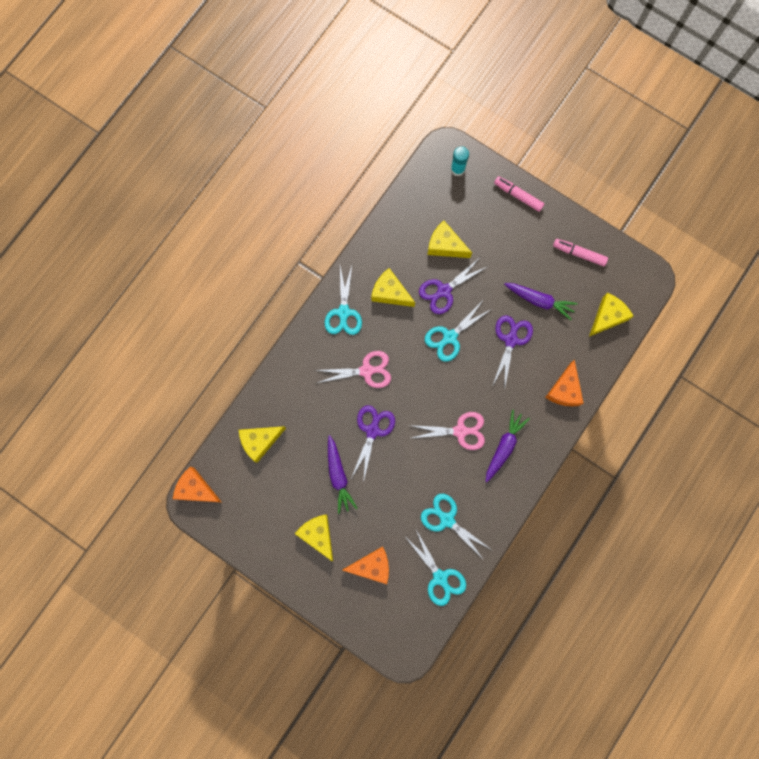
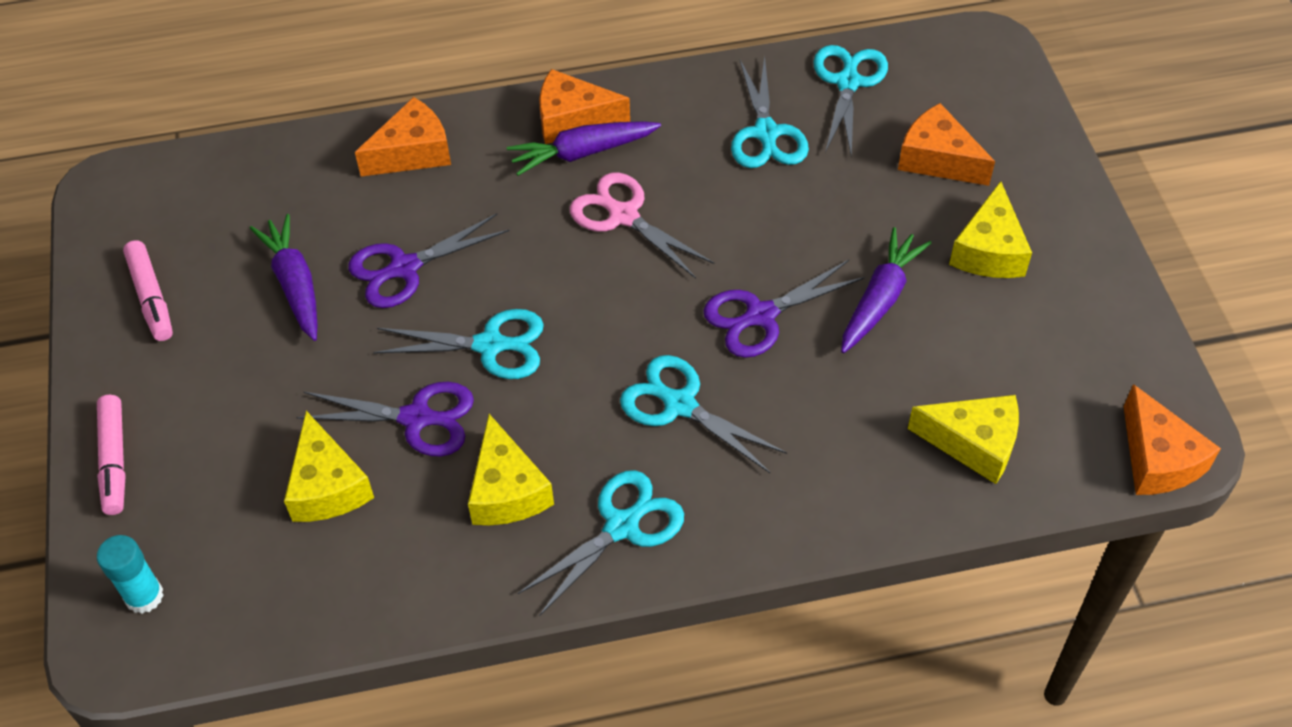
camera: 135 degrees left, 25 degrees down
(367, 370) = (679, 404): pink scissors -> turquoise scissors
(524, 459) = (573, 119): none -> orange cheese
(607, 317) = (233, 188): yellow cheese -> none

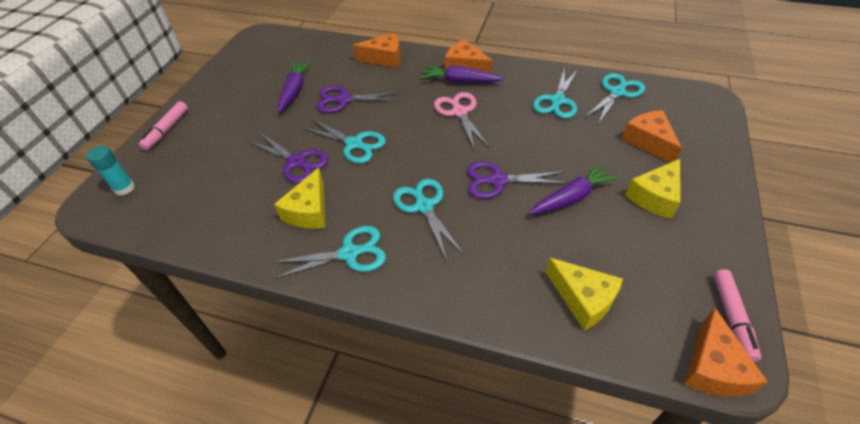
camera: 30 degrees right, 5 degrees down
(151, 297) = (237, 76): pink marker -> pink marker (732, 318)
(327, 486) = (235, 175): yellow cheese -> none

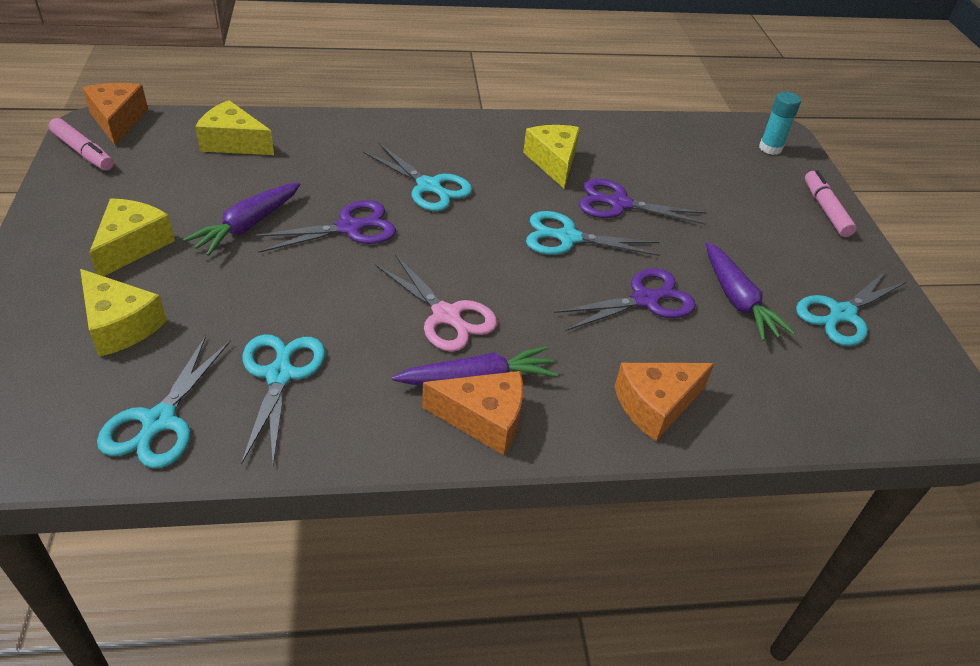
camera: 150 degrees right, 5 degrees down
(350, 253) = (480, 138): turquoise scissors -> turquoise scissors (841, 314)
(648, 142) = (120, 325): orange cheese -> yellow cheese
(732, 318) = (83, 152): pink marker -> pink marker turned 150 degrees clockwise

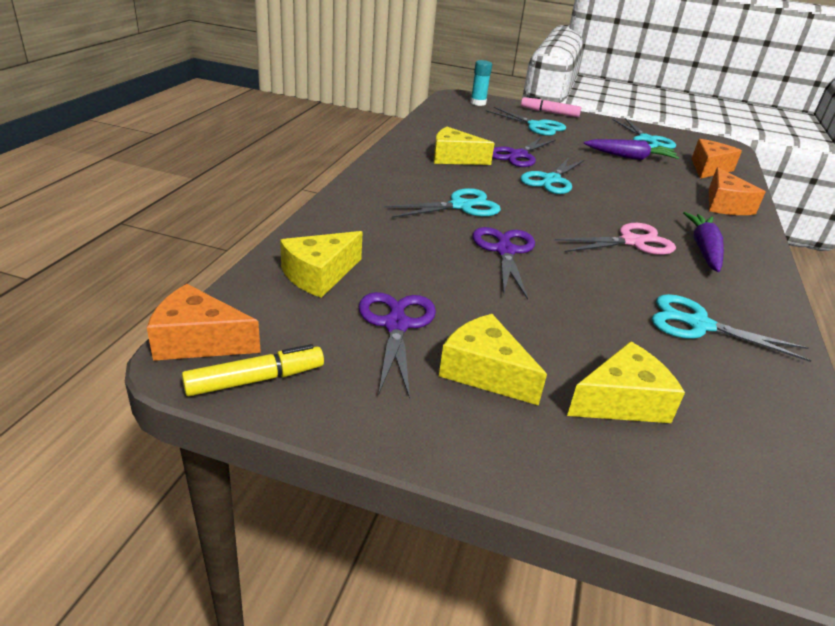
camera: 65 degrees left, 10 degrees down
(83, 152) = (255, 380): pink marker -> yellow marker
(159, 422) = (762, 399): turquoise scissors -> turquoise scissors (537, 126)
(247, 226) = (479, 298): purple carrot -> none
(484, 419) = (742, 257): orange cheese -> orange cheese (708, 168)
(645, 300) = (625, 179): purple scissors -> purple scissors (396, 324)

